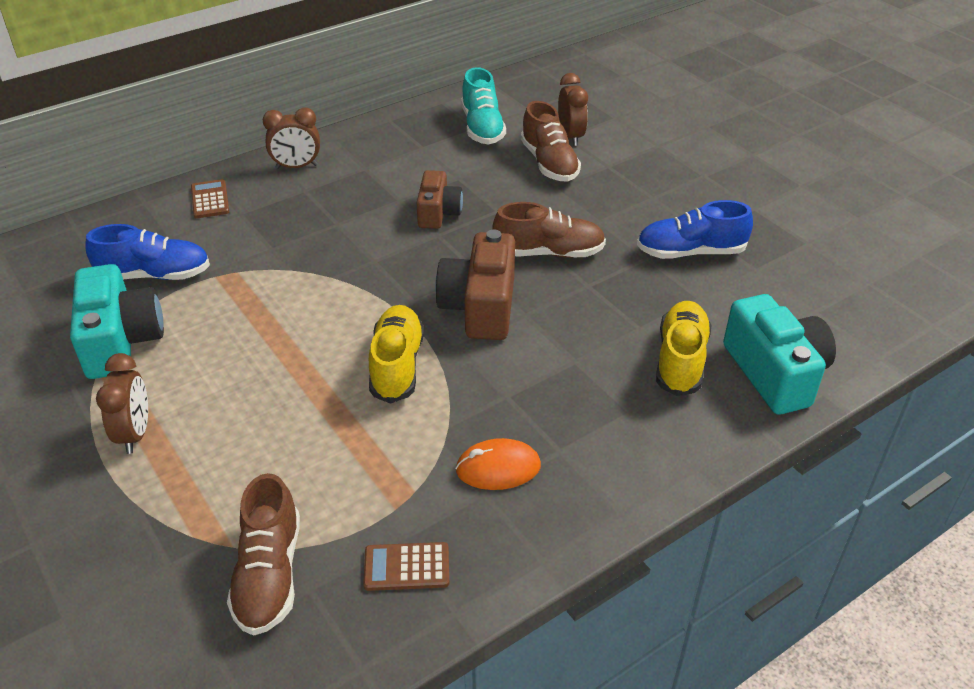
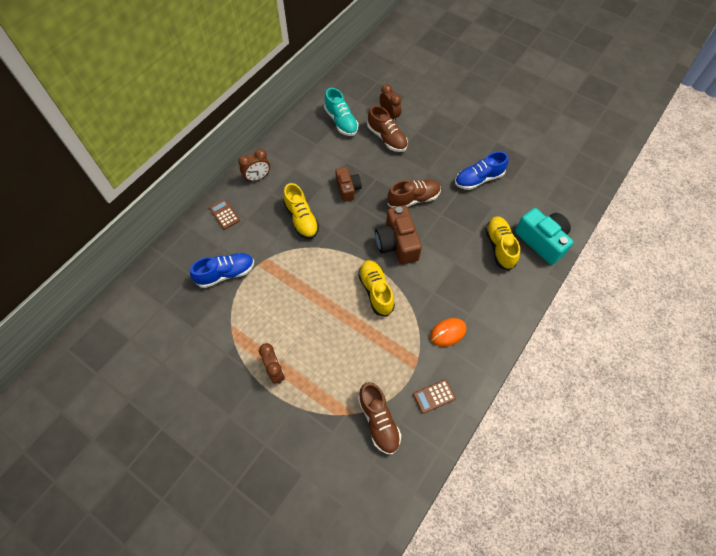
camera: 20 degrees left, 20 degrees up
(121, 341) = (234, 320): turquoise camera -> none
(331, 234) = (301, 219): none -> yellow shoe

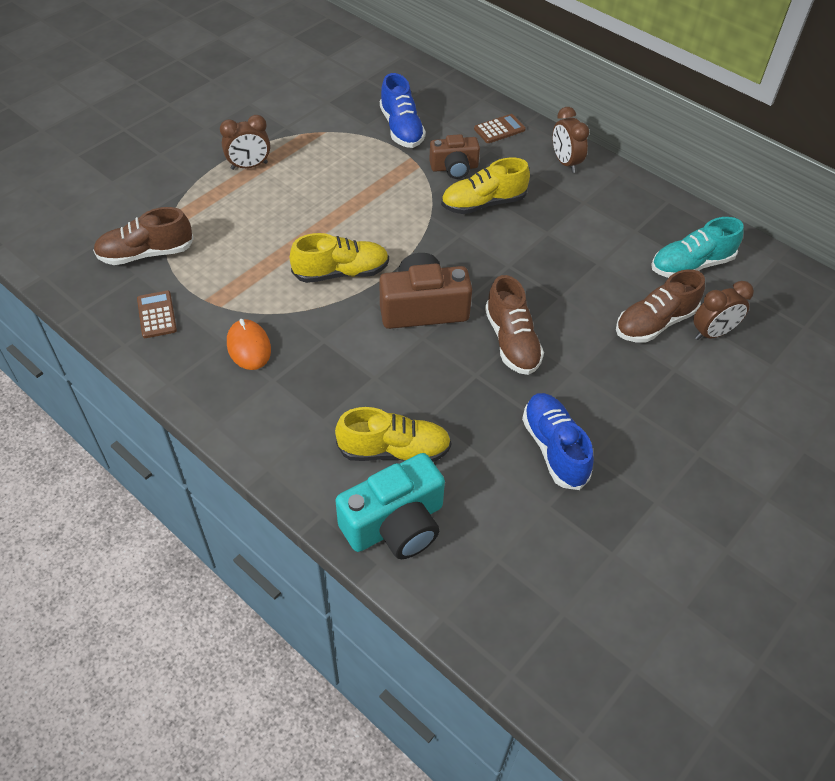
camera: 95 degrees right, 10 degrees down
(348, 189) = (539, 260): brown camera -> brown camera (454, 168)

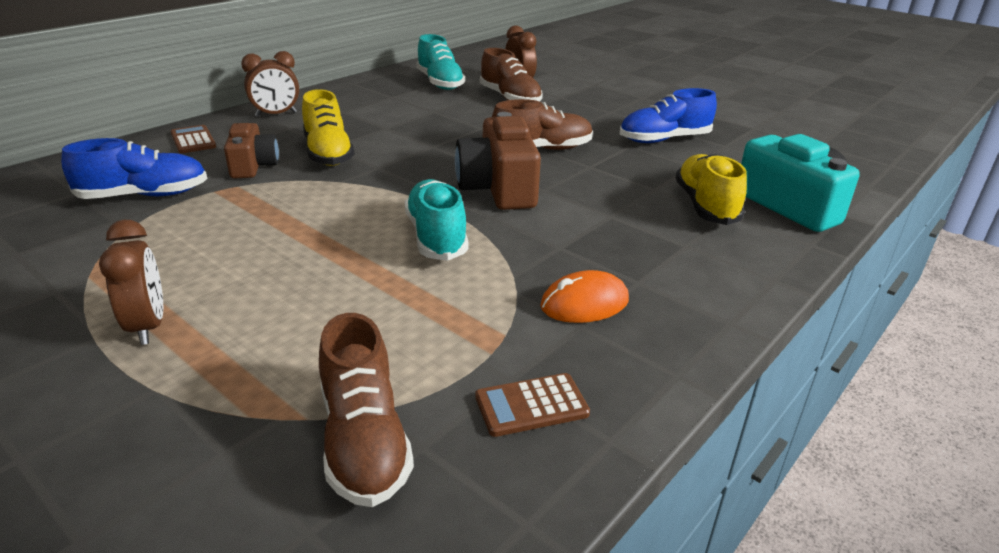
camera: 90 degrees left, 20 degrees down
(341, 272) = (436, 237): yellow shoe -> turquoise shoe

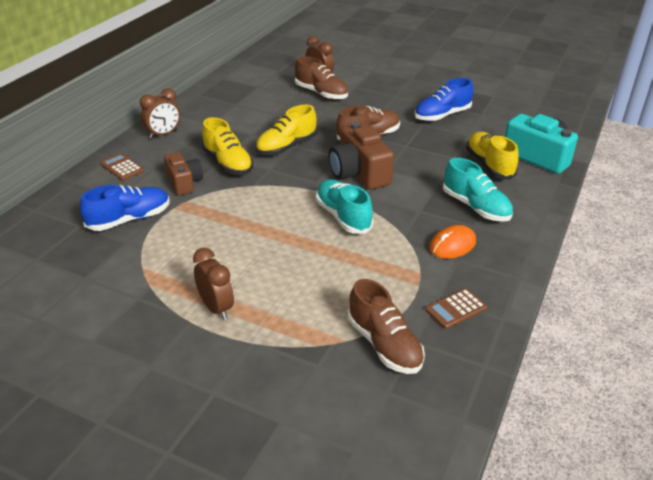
camera: 15 degrees left, 5 degrees up
(420, 146) = (286, 147): none -> yellow shoe
(440, 83) = (262, 85): turquoise shoe -> turquoise shoe (475, 207)

